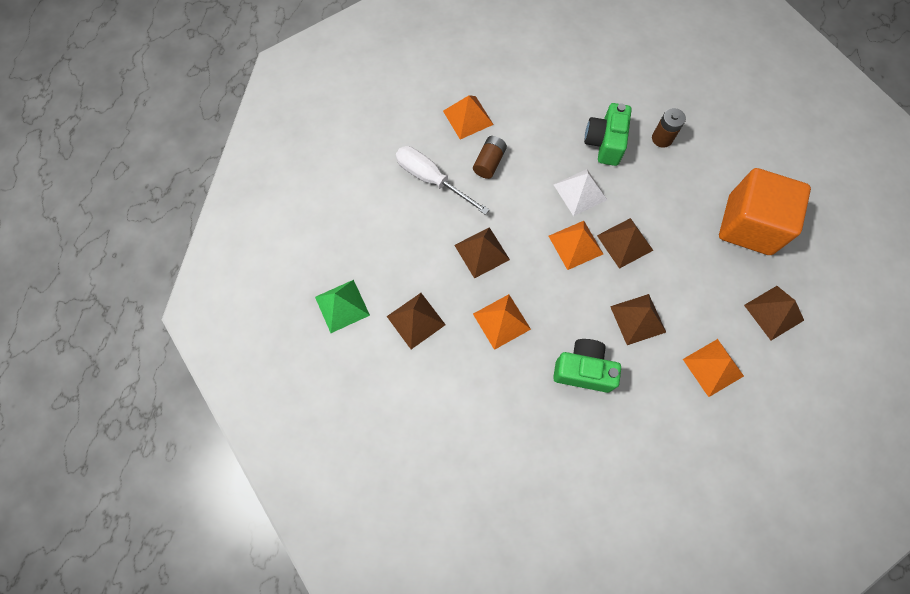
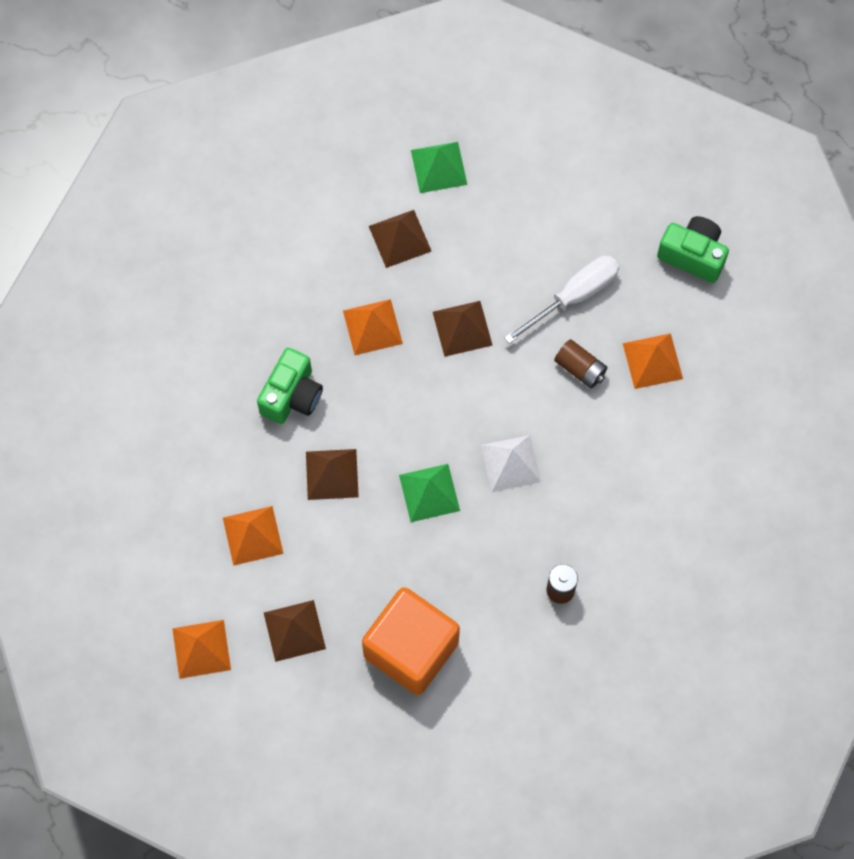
camera: 105 degrees right, 0 degrees up
(575, 245) = (442, 435): orange pyramid -> orange pyramid (201, 649)
(604, 143) = (572, 516): green camera -> green camera (693, 255)
(624, 242) = (429, 492): brown pyramid -> green pyramid

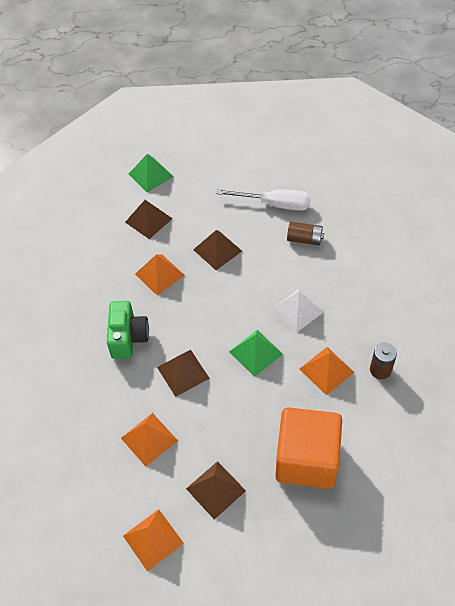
camera: 25 degrees left, 15 degrees down
(573, 296) = (274, 204): white screwdriver -> white screwdriver turned 75 degrees clockwise
(652, 361) = (344, 216): orange pyramid -> orange pyramid (326, 370)
(693, 255) = (329, 155): green camera -> none

